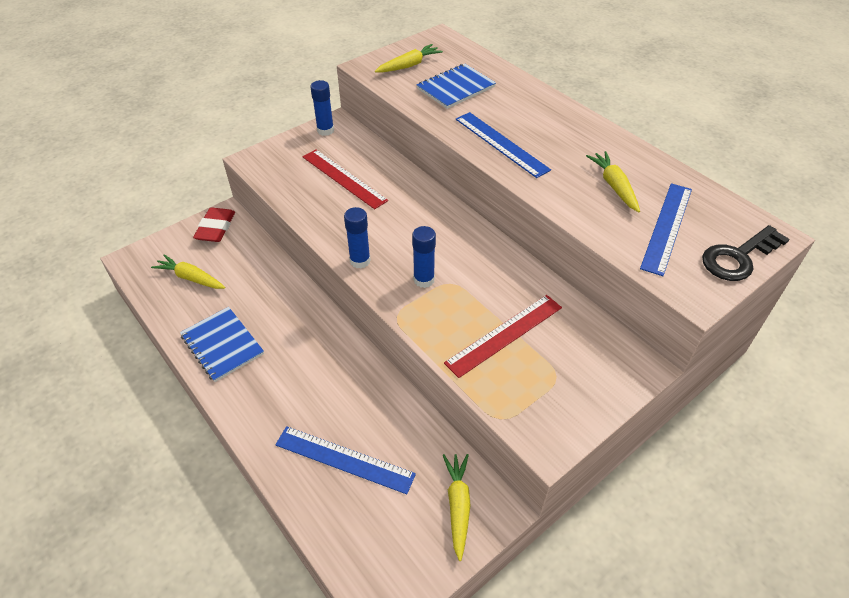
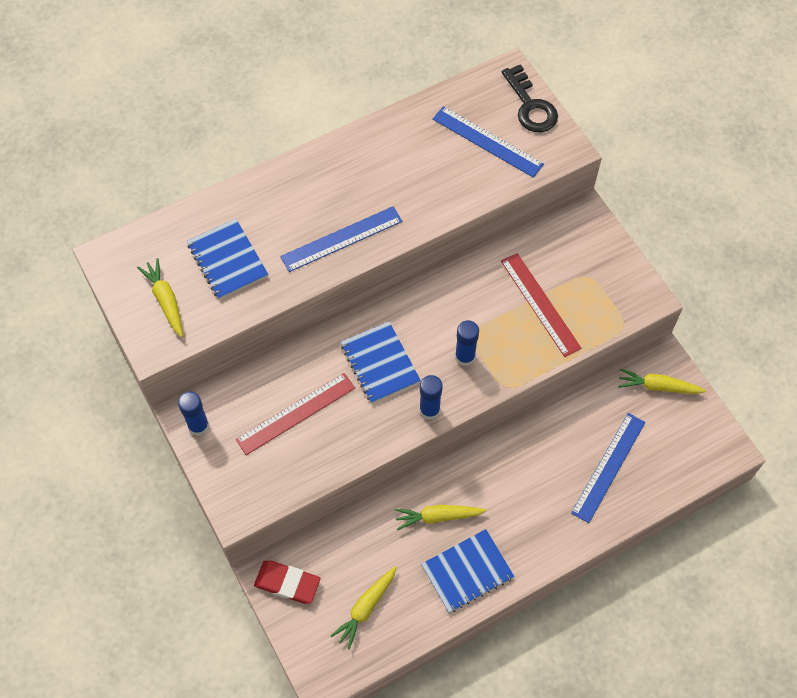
camera: 80 degrees left, 15 degrees up
(403, 222) = (380, 363): none -> blue notebook
(614, 186) = (426, 163): yellow carrot -> yellow carrot (438, 517)

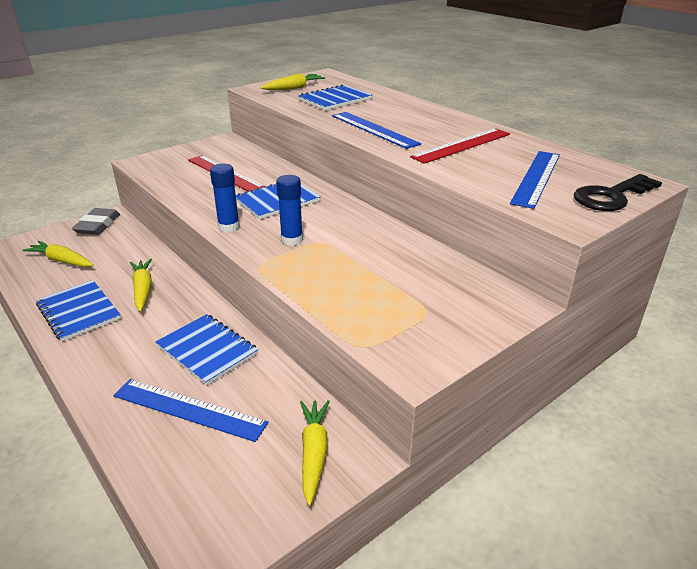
camera: 80 degrees right, 30 degrees down
(198, 426) = (214, 144): blue glue stick -> none
(287, 583) = (98, 225): red eraser -> grey eraser
(540, 304) = (372, 280): red ruler -> red ruler (462, 145)
(540, 455) = (207, 350): none -> blue notebook

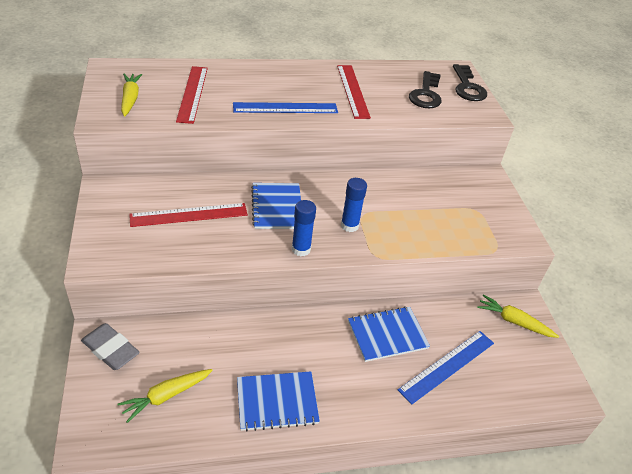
camera: 65 degrees left, 10 degrees up
(143, 289) = (273, 348): yellow carrot -> none
(335, 99) = (192, 93): blue notebook -> red ruler
(536, 178) = (426, 94): blue ruler -> black key

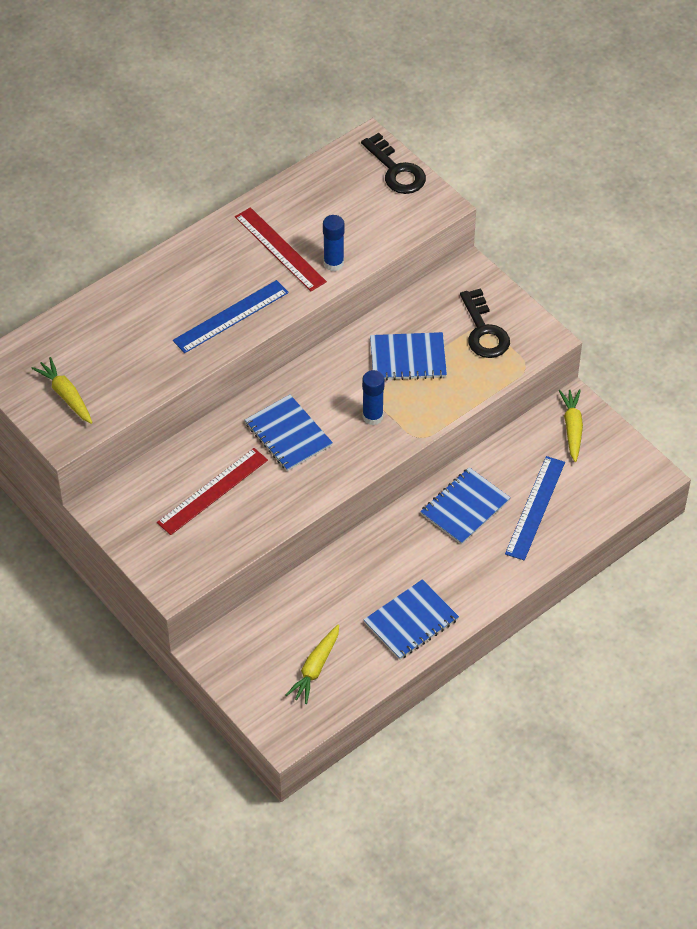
camera: 25 degrees left, 10 degrees up
(110, 349) = (231, 659): grey eraser -> none
(192, 93) = (120, 351): red ruler -> none
(301, 249) = (346, 469): blue glue stick -> blue glue stick (333, 263)
(405, 203) = (408, 358): none -> blue notebook
(426, 94) = (359, 209): black key -> black key (484, 331)
(514, 321) = (572, 428): yellow carrot -> yellow carrot turned 90 degrees clockwise

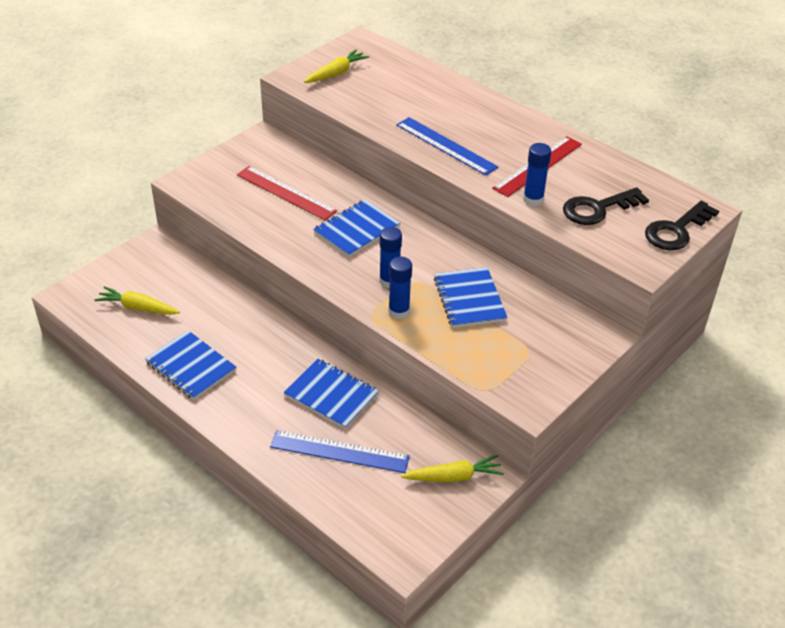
camera: 80 degrees right, 10 degrees down
(417, 414) = (399, 311): none -> blue glue stick
(484, 331) = (523, 352): black key -> black key (598, 209)

